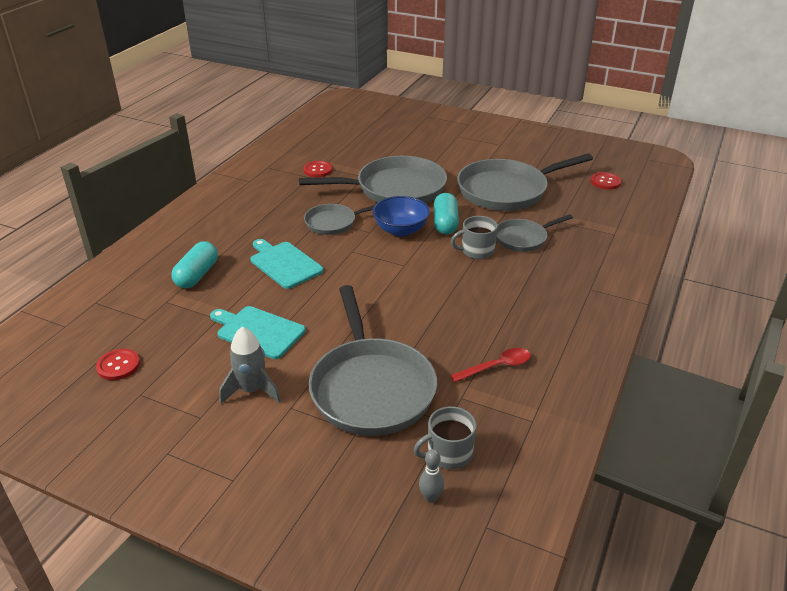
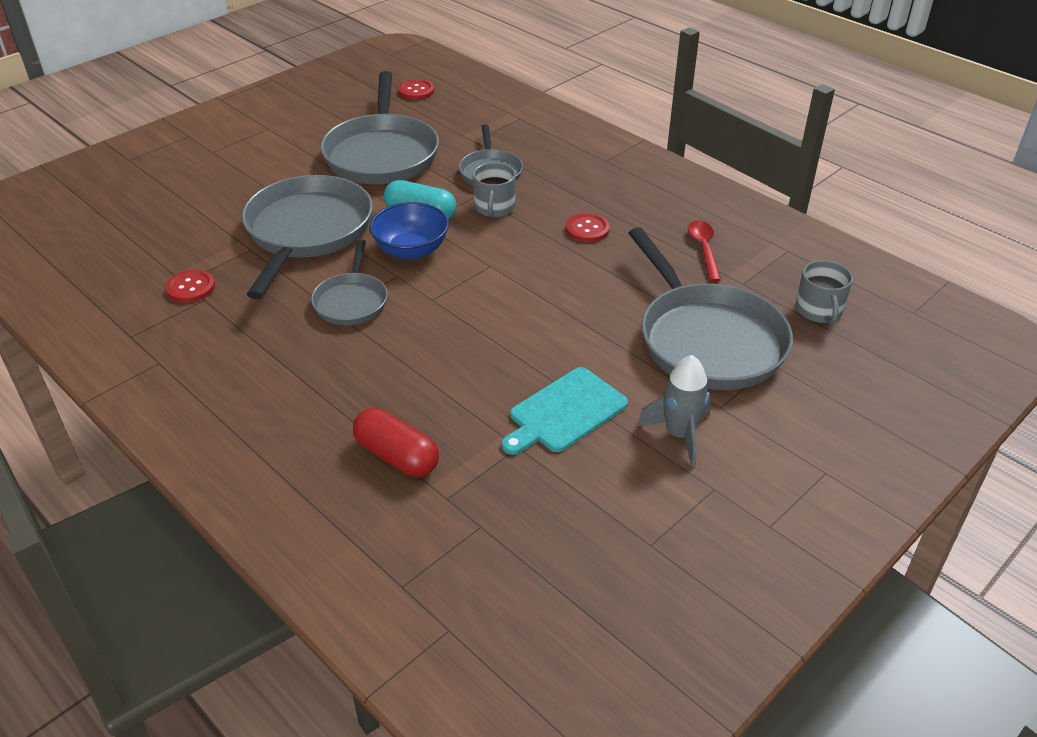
camera: 70 degrees left, 5 degrees up
(118, 366) = (579, 565): red button -> red button (587, 229)
(197, 275) = (397, 456): turquoise capsule -> red capsule
(284, 264) = (424, 364): turquoise cutting board -> none
(371, 388) = (707, 340): grey pan -> grey pan turned 60 degrees clockwise
(430, 497) = (874, 335): grey bowling pin -> none

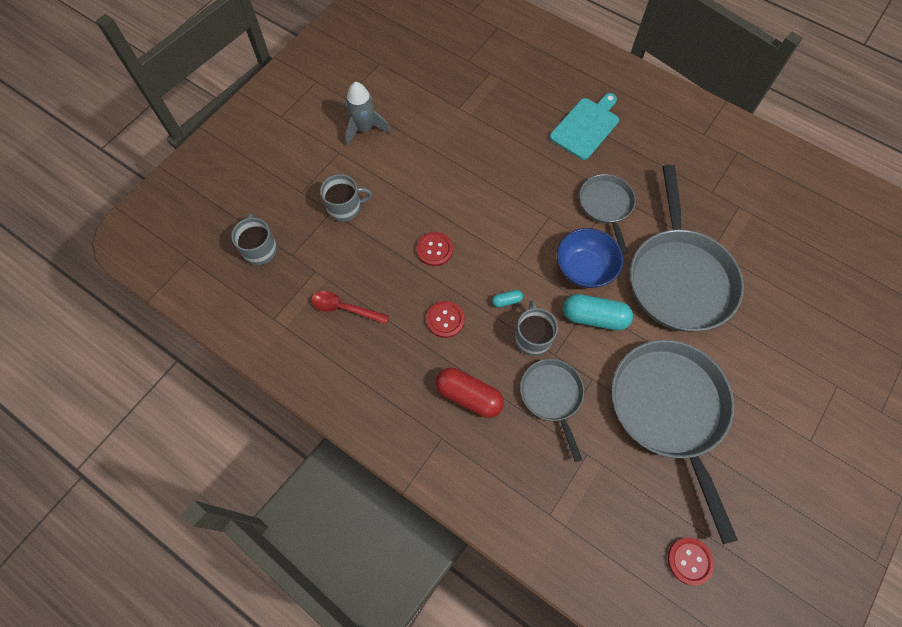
camera: 170 degrees right, 25 degrees up
(191, 288) = (729, 201): red button -> red button (434, 250)
(397, 456) = (526, 92): red capsule -> red capsule (469, 396)
(513, 235) = (507, 301): none -> turquoise capsule
(565, 412) = (435, 134): turquoise cutting board -> turquoise cutting board (586, 127)
(703, 249) = (344, 308): red spoon -> red spoon turned 120 degrees clockwise
(707, 340) = (345, 207): grey pan -> grey mug

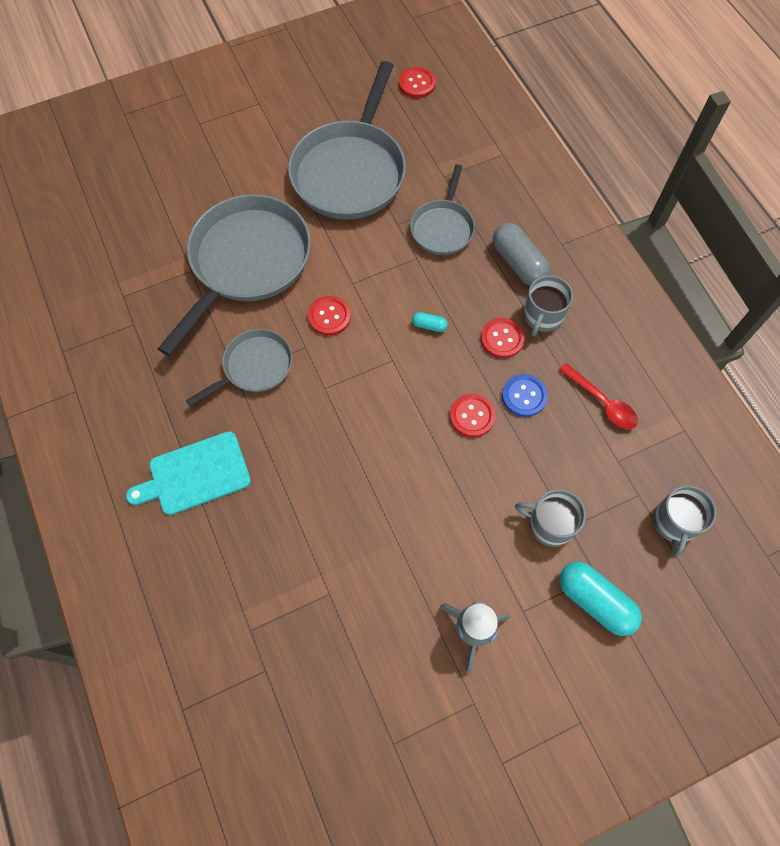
camera: 150 degrees left, 0 degrees up
(405, 283) = (524, 396): none -> blue button
(469, 396) = (518, 263): red capsule -> grey capsule
(532, 337) = (426, 281): grey mug -> grey mug (542, 316)
(584, 268) = (329, 316): blue bowl -> red button
(594, 317) = (355, 269): turquoise capsule -> turquoise capsule (595, 601)
(606, 206) = (254, 367): grey pan -> grey pan turned 150 degrees counterclockwise

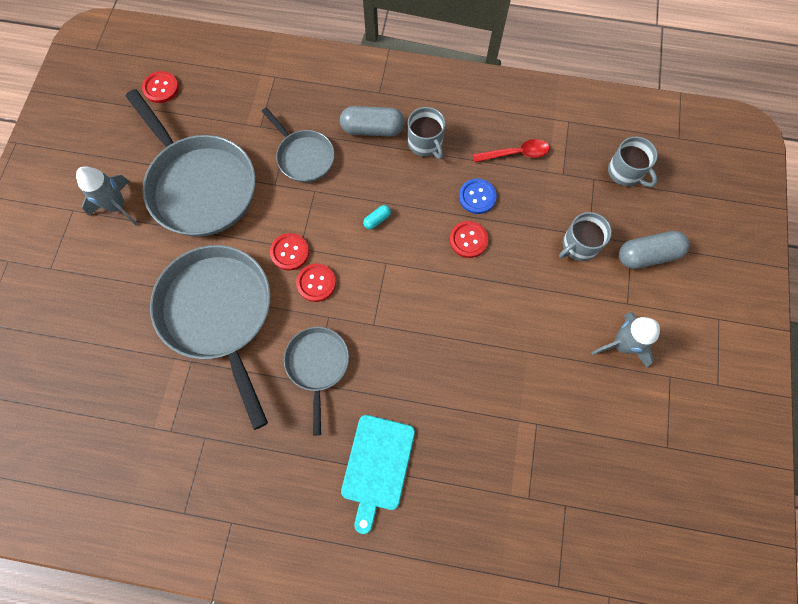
camera: 55 degrees left, 5 degrees up
(285, 129) = (117, 206): none -> grey rocket
(502, 339) = (423, 180): red button -> red button (290, 252)
(595, 601) = (647, 255): turquoise capsule -> grey capsule

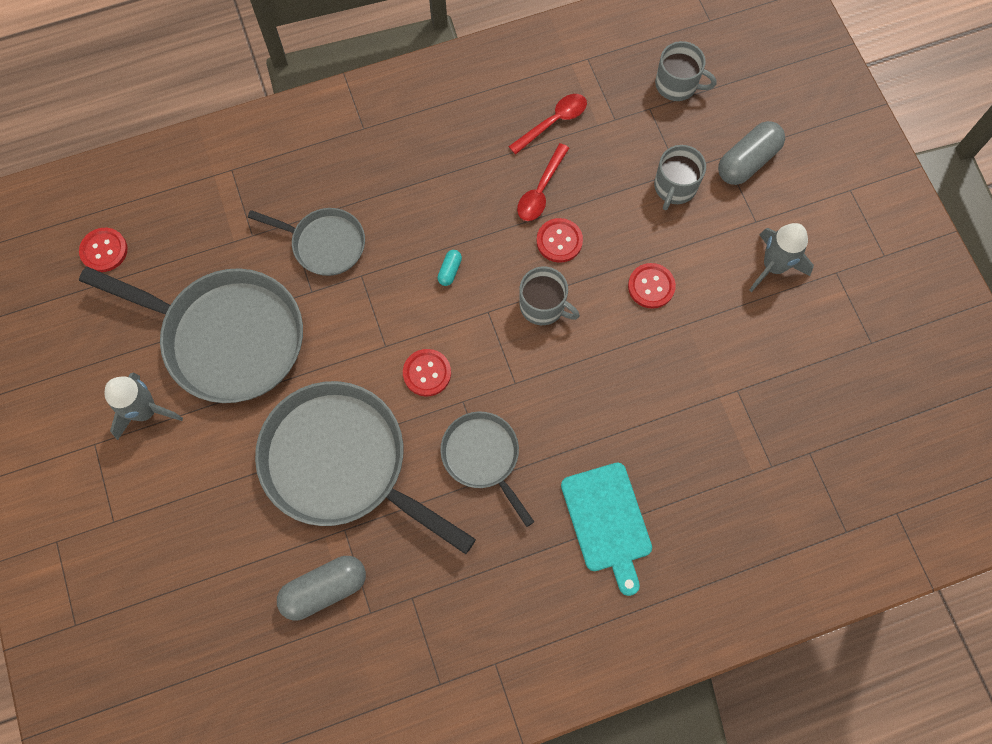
camera: 30 degrees left, 0 degrees up
(290, 252) = (377, 356): red button -> red button (651, 286)
(372, 129) = (382, 174): grey capsule -> grey capsule (324, 589)
(425, 143) = (450, 160): grey mug -> grey mug (543, 305)
(477, 197) = (541, 190): blue button -> red spoon

